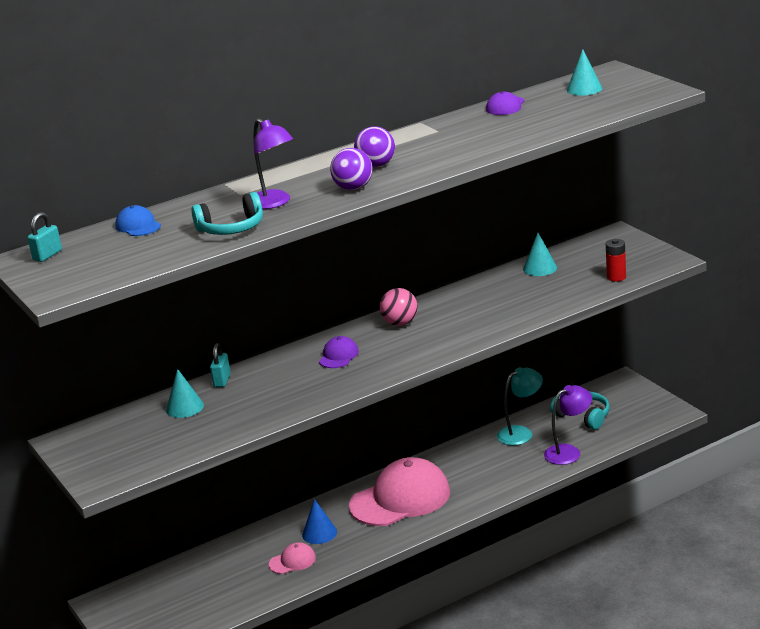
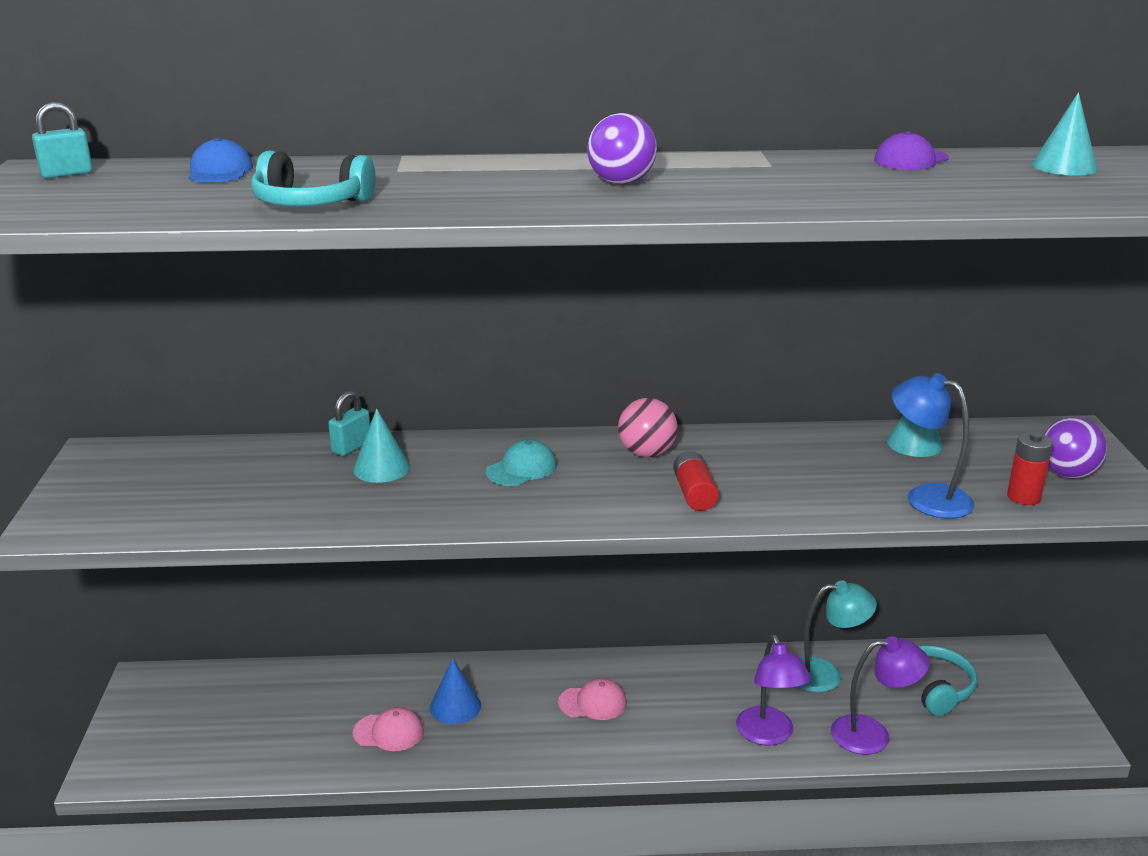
camera: 25 degrees right, 0 degrees up
(184, 407) = (268, 466): turquoise cone -> turquoise cone (381, 468)
(274, 203) = (416, 190): purple lamp -> purple lamp (768, 735)
(338, 356) = (521, 469): purple cap -> turquoise cap
(353, 188) = (545, 200): purple ball -> purple ball (1067, 474)
(400, 499) = (593, 703): pink cap -> pink cap, size x0.44
(448, 334) = (694, 494): none -> red battery
(569, 294) = (926, 497): none -> blue lamp

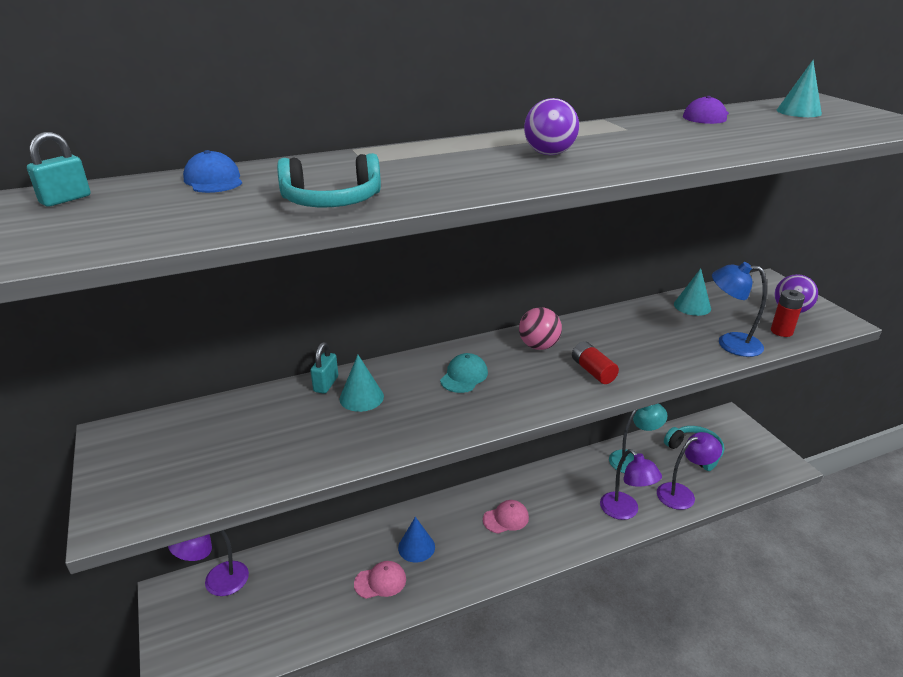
camera: 20 degrees left, 5 degrees up
(201, 684) = (217, 582): none -> purple lamp

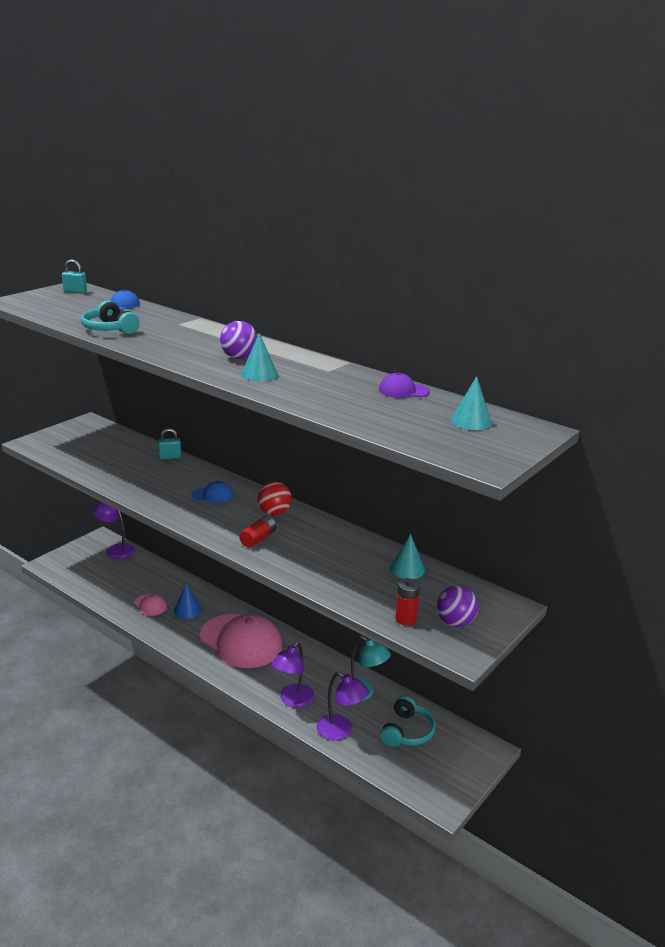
camera: 60 degrees right, 5 degrees down
(361, 397) = (164, 470): turquoise cone -> turquoise cone (259, 374)
(464, 376) = (213, 495): turquoise cap -> blue cap
(506, 518) = (241, 641): pink cap -> pink cap, size x2.29
(538, 346) = (274, 513): pink ball -> red ball
(730, 343) = (356, 593): blue lamp -> none

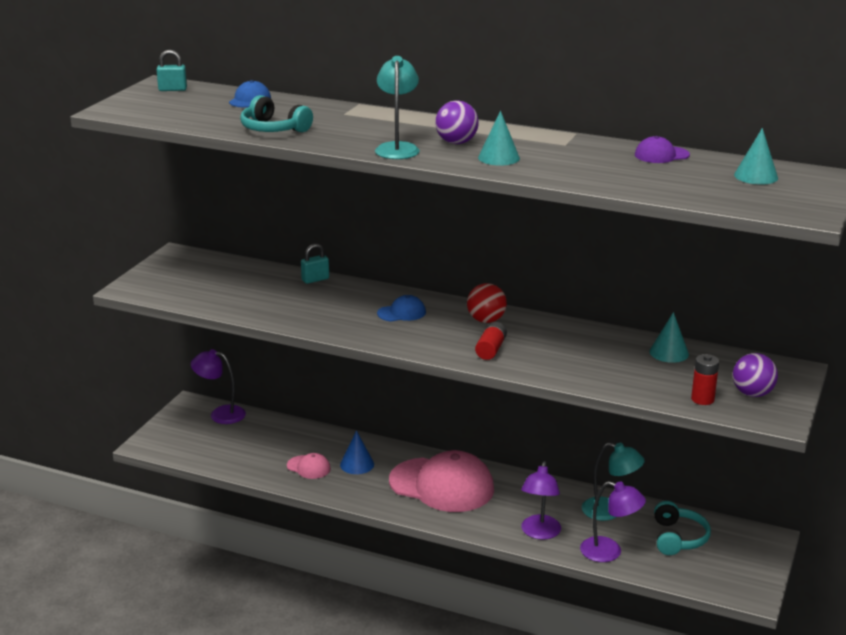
camera: 15 degrees left, 0 degrees up
(186, 356) = (397, 148): none -> turquoise lamp

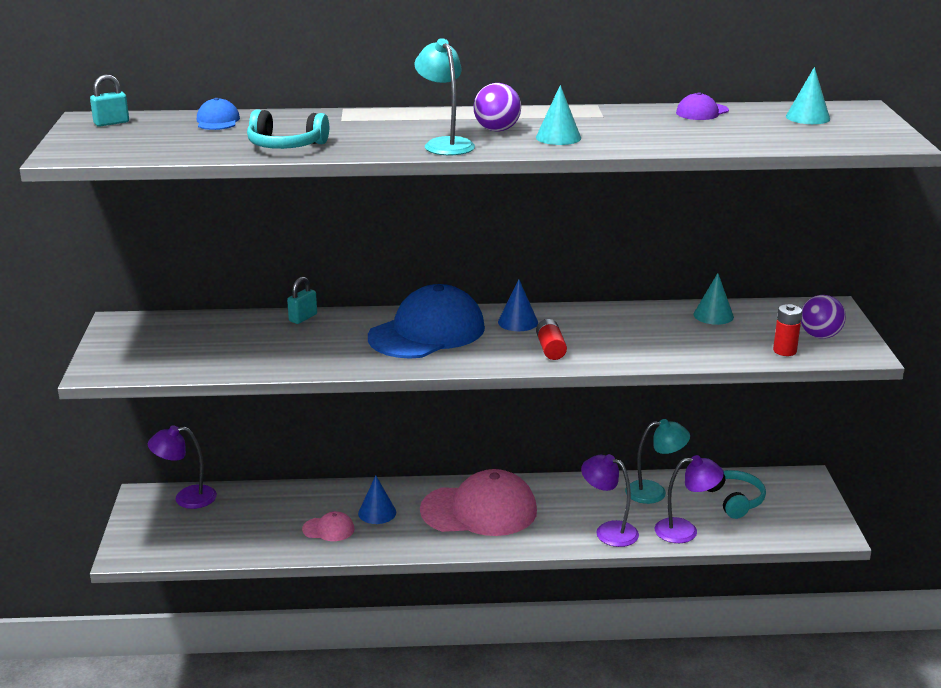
camera: 25 degrees left, 0 degrees up
(401, 313) = (427, 332): blue cap -> blue cap, size x2.29
(486, 320) = (518, 322): red ball -> blue cone
(539, 533) = (608, 531): purple lamp -> purple lamp turned 135 degrees clockwise

